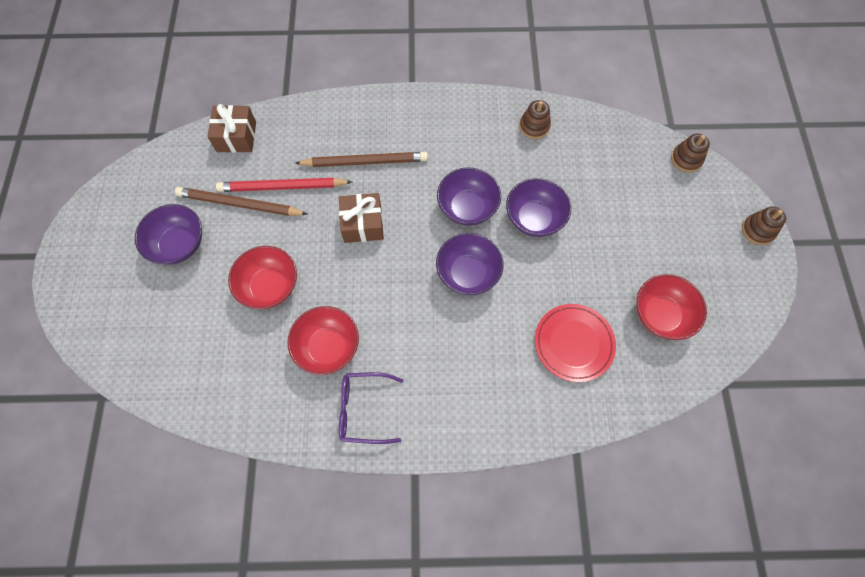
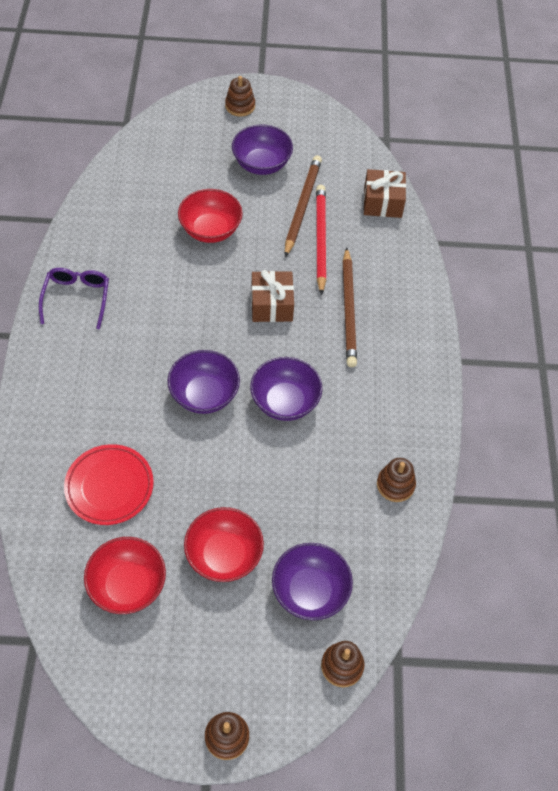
camera: 90 degrees right, 10 degrees down
(88, 272) = (240, 106): none -> brown stacking toy
(328, 347) = (142, 273): red bowl -> red bowl (224, 555)
(534, 218) = (266, 468): purple bowl -> purple bowl (310, 591)

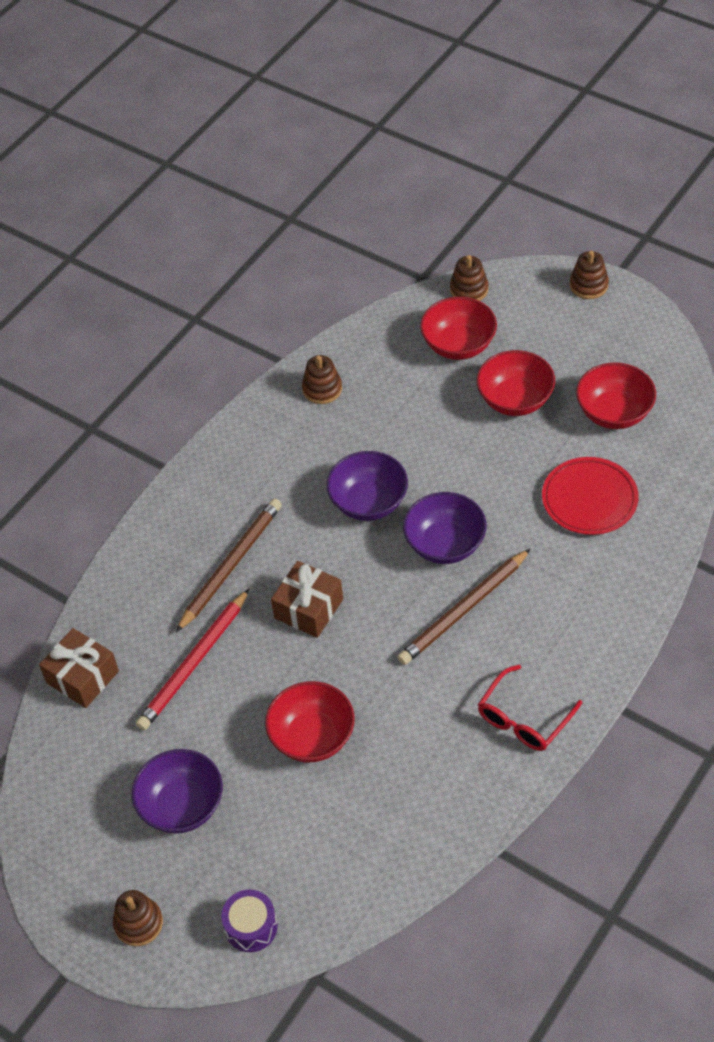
camera: 140 degrees left, 5 degrees down
(77, 298) = (523, 719): purple glasses -> red glasses
(177, 128) = (251, 927): none -> purple drum
(302, 206) = (181, 717): brown pencil -> brown pencil (464, 610)
(310, 591) = (458, 345): purple bowl -> red bowl

